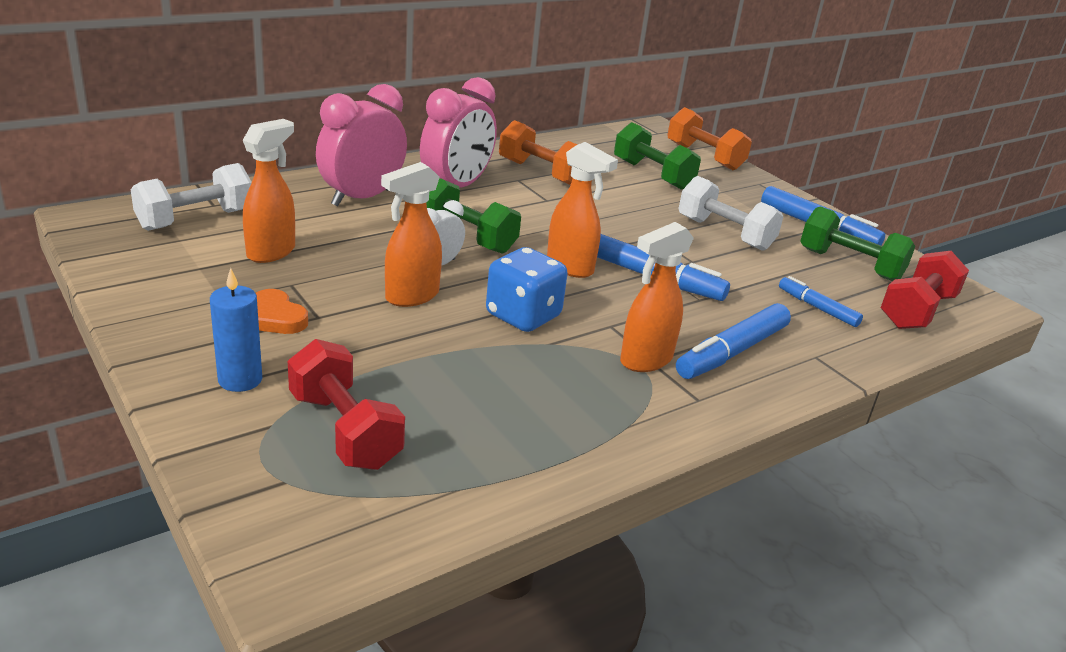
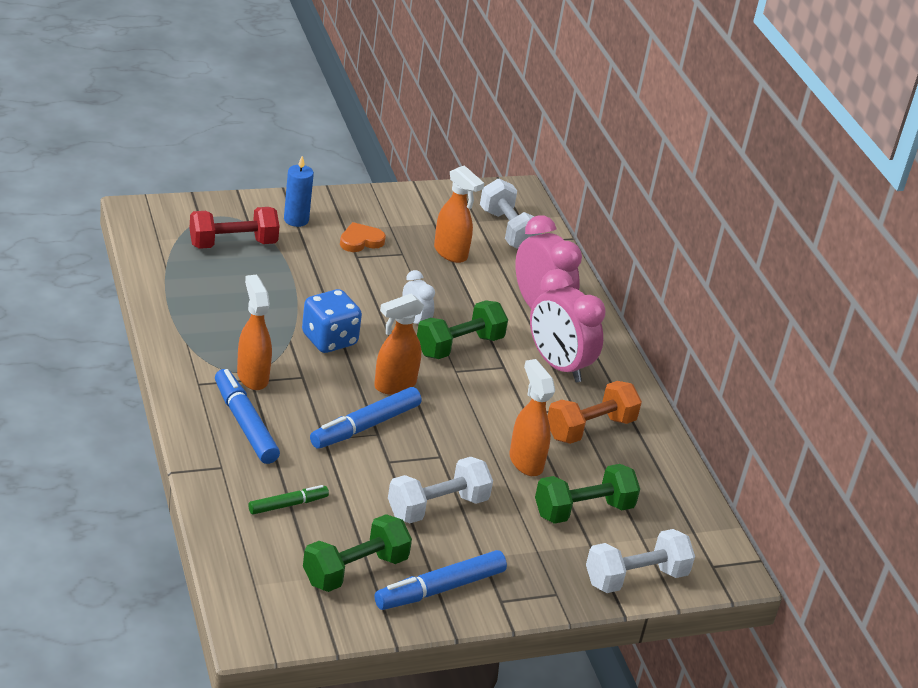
camera: 105 degrees right, 5 degrees up
(411, 296) = (371, 298): orange spray bottle -> orange spray bottle (525, 462)
(704, 157) = (635, 578): orange dumbbell -> white dumbbell
(817, 308) = (288, 505): blue marker -> green marker
(917, 311) = (260, 571): red dumbbell -> none

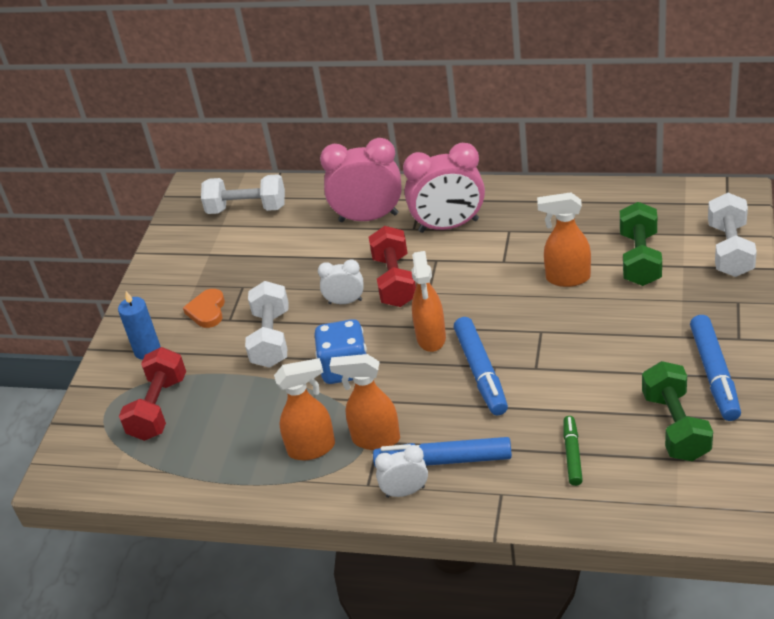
camera: 50 degrees left, 5 degrees up
(200, 407) = (405, 491): none -> white clock
(437, 507) = (607, 349): white dumbbell -> white dumbbell (271, 339)
(451, 253) = (260, 254): orange spray bottle -> orange spray bottle (312, 448)
(459, 346) = (394, 281): green dumbbell -> red dumbbell
(590, 428) = (538, 228): orange dumbbell -> none

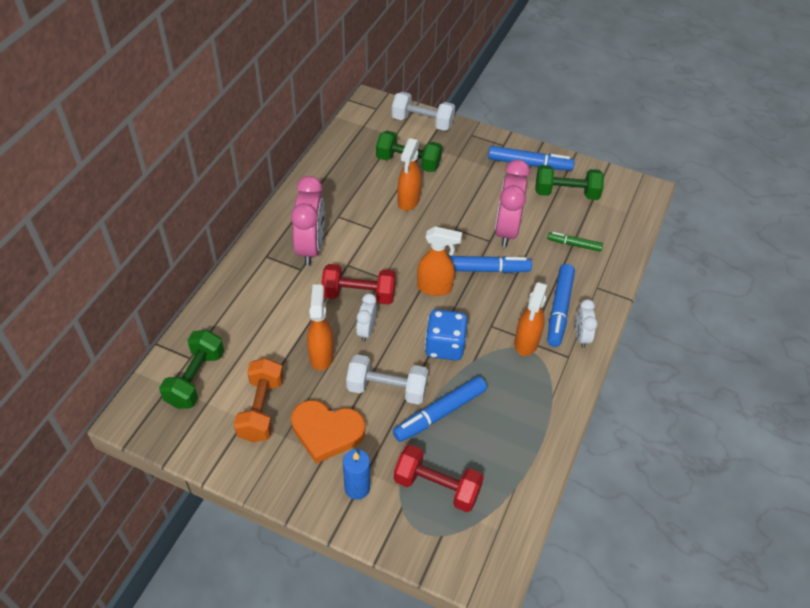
camera: 85 degrees left, 10 degrees up
(207, 311) = (326, 432): orange heart -> orange heart, size x1.65
(223, 260) = (261, 409): none -> orange dumbbell
(247, 209) = (195, 378): white dumbbell -> green dumbbell
(250, 387) = (440, 413): none -> blue marker
(312, 448) = (522, 383): orange spray bottle -> orange spray bottle (321, 355)
(368, 217) = (267, 294): pink clock -> pink clock (506, 230)

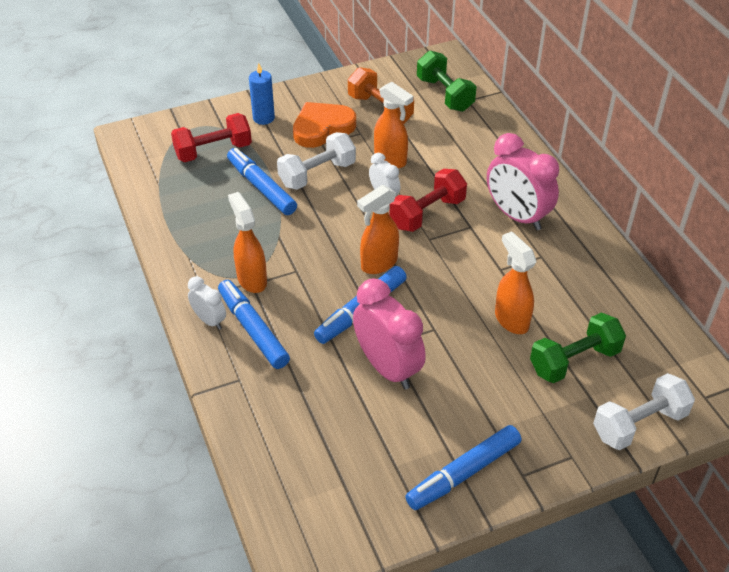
camera: 135 degrees right, 5 degrees down
(440, 413) = (261, 187): blue marker -> blue marker turned 45 degrees counterclockwise
(445, 346) = (313, 229): blue dice -> none
(566, 193) = (381, 468): green dumbbell -> none
(574, 244) = (306, 408): green marker -> none

